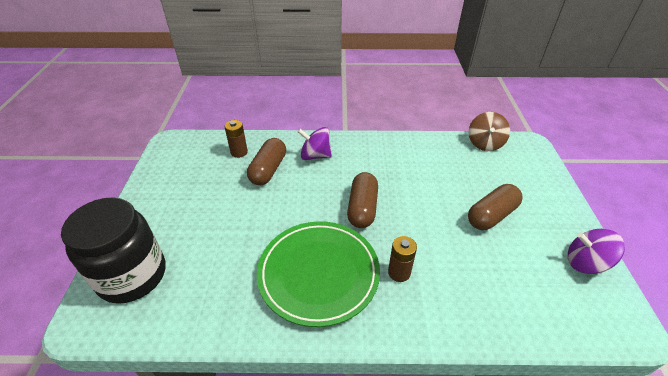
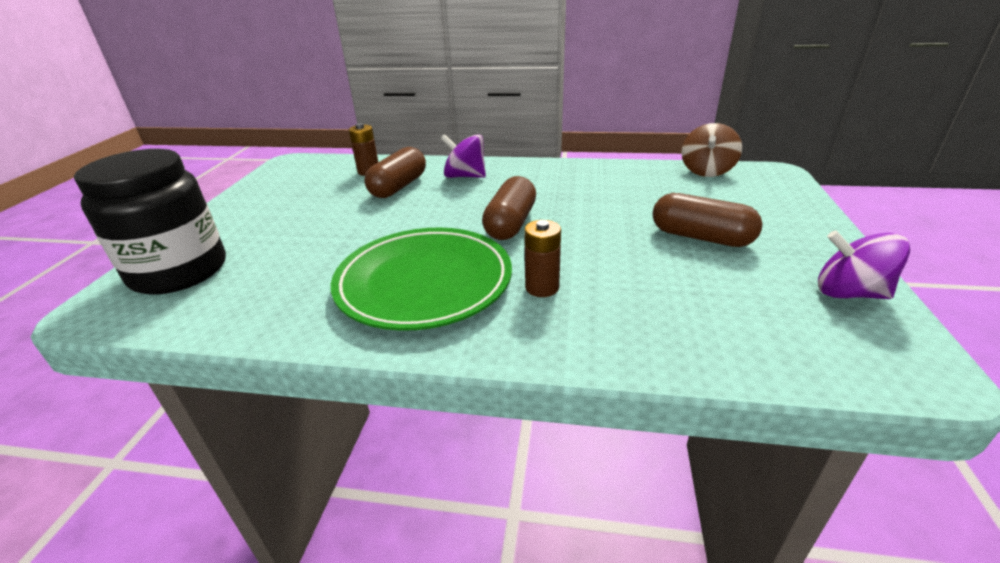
camera: 10 degrees right, 10 degrees down
(491, 215) = (701, 237): brown capsule -> brown capsule turned 60 degrees clockwise

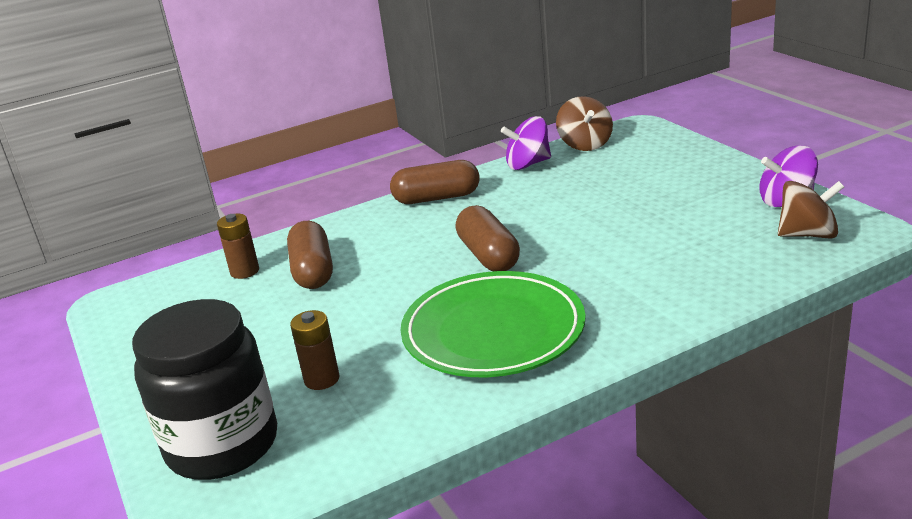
camera: 35 degrees left, 5 degrees down
(465, 176) = (368, 233): purple spinning top -> purple spinning top (528, 164)
(542, 287) = (592, 289): brown battery -> brown battery (322, 379)
(701, 237) = (653, 202): brown capsule -> brown capsule (437, 198)
(830, 341) = (808, 234): none -> brown spinning top

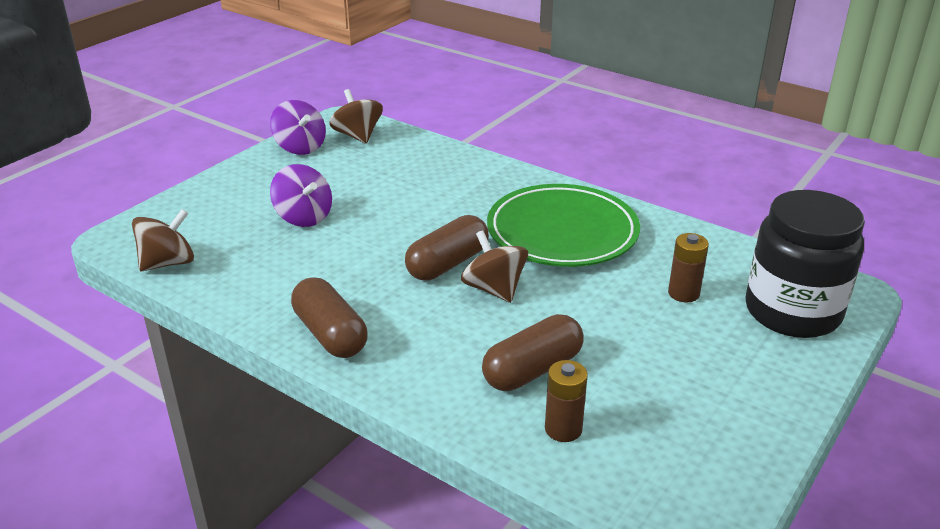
camera: 120 degrees left, 5 degrees up
(429, 272) = (494, 289): none -> brown spinning top
(528, 164) = (227, 290): purple spinning top -> purple spinning top (304, 217)

